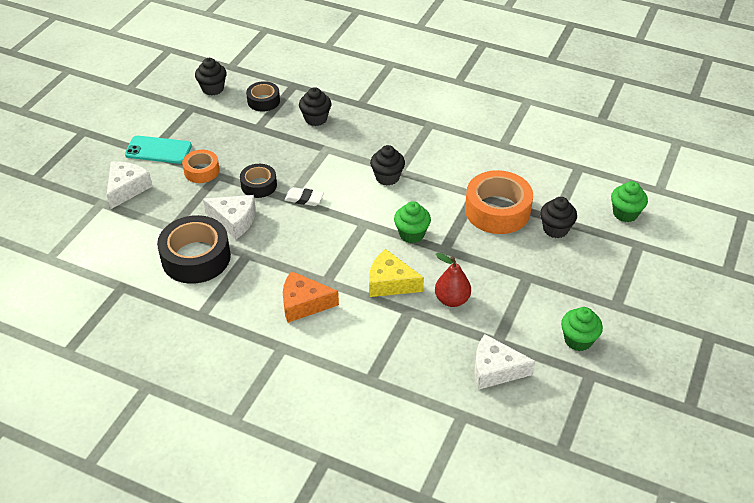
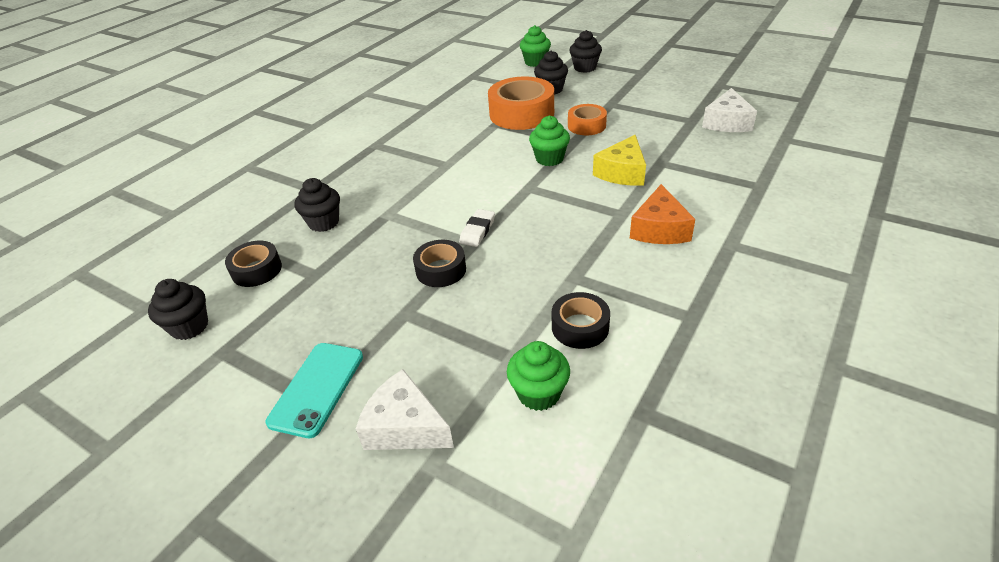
camera: 80 degrees left, 5 degrees down
(196, 257) = (580, 327): black tape -> black tape, size x0.56
(201, 171) = (390, 330): orange tape -> orange tape (586, 126)
(234, 221) = (508, 291): white cheese -> none
(387, 177) = (455, 172): black cupcake -> black cupcake (585, 68)
(451, 300) = (643, 140): red pear -> none
(578, 340) = (683, 87): green cupcake -> green cupcake (539, 393)

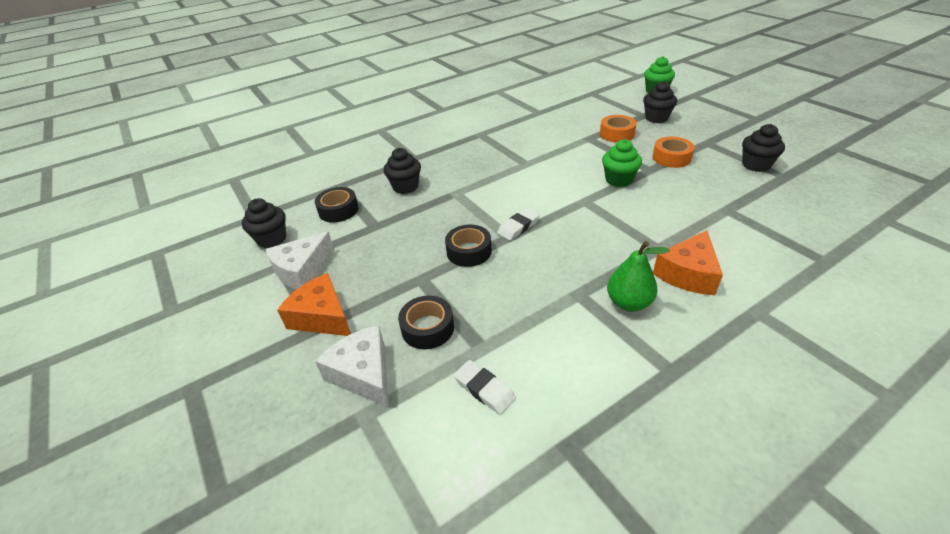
camera: 25 degrees right, 0 degrees up
(317, 388) = (322, 317): turquoise phone -> orange cheese
(521, 114) = (617, 134): orange tape -> orange tape, size x0.56
(539, 393) = (484, 389): green cupcake -> white eraser
(580, 327) = (556, 342): black tape -> black tape (427, 328)
(585, 68) = (700, 104): black cupcake -> black cupcake (756, 165)
(622, 172) = (681, 209): yellow cheese -> none
(624, 271) = (628, 303): none -> green pear
(727, 122) = (824, 187): white cheese -> white cheese (302, 270)

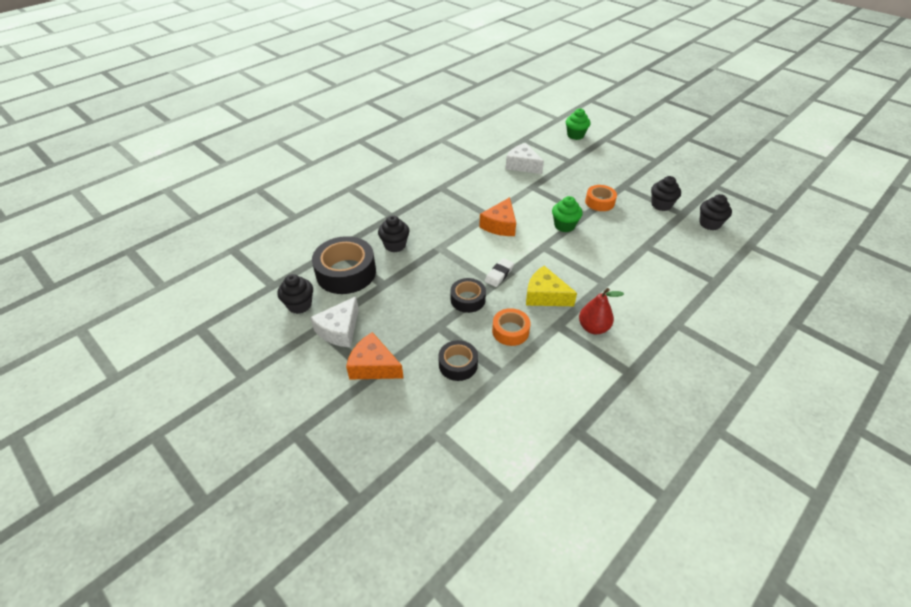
camera: 15 degrees left, 5 degrees up
(338, 210) = (346, 272): black tape -> black tape, size x1.78
(363, 374) = (424, 404): white cheese -> white cheese (522, 165)
(484, 389) = (513, 402): white eraser -> none
(571, 256) = (545, 296): none -> yellow cheese
(617, 134) = (553, 181): orange tape -> orange tape (510, 331)
(628, 303) = (593, 328): green pear -> red pear
(656, 118) = (581, 163): black cupcake -> black cupcake (709, 224)
(688, 274) = (628, 301): orange cheese -> orange cheese (500, 225)

